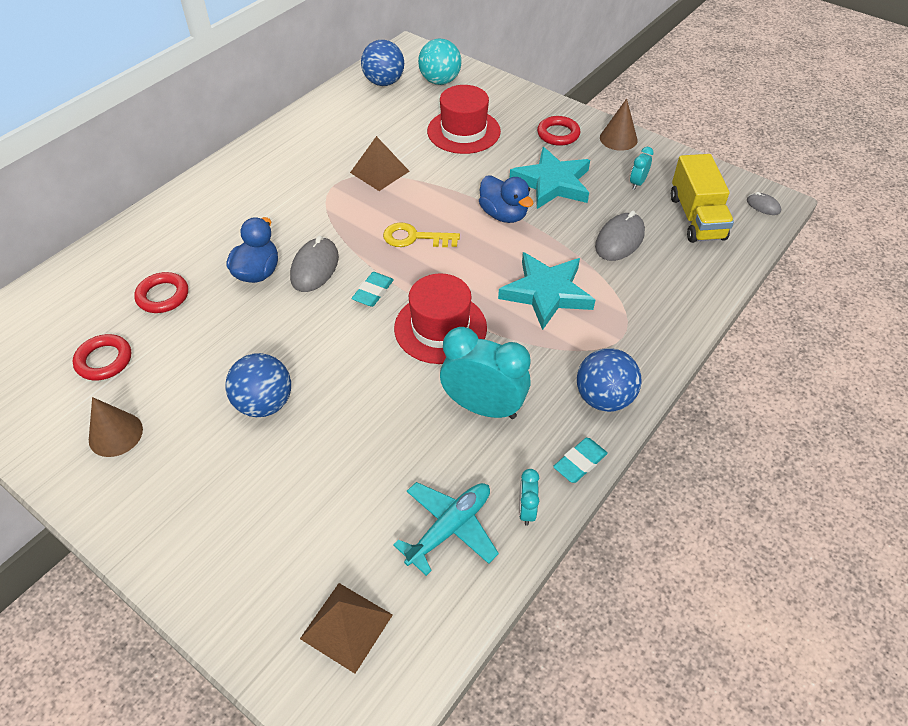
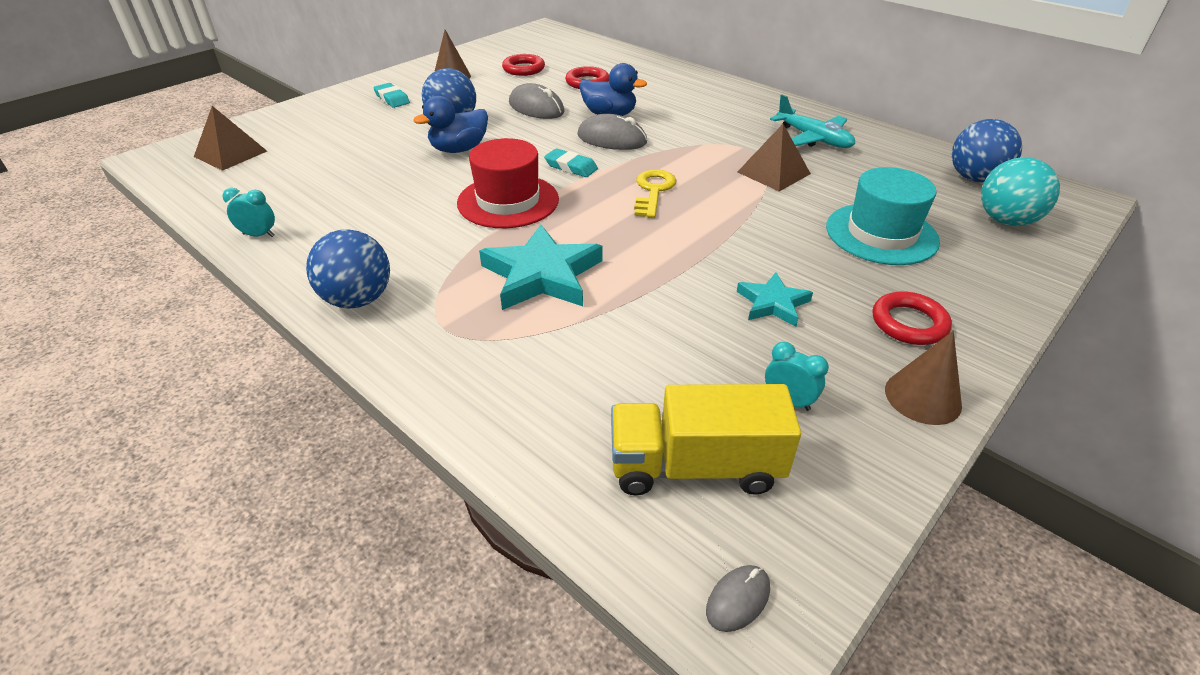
camera: 95 degrees right, 10 degrees down
(450, 528) = (273, 196): turquoise plane -> turquoise plane (813, 139)
(463, 131) = (881, 234): red hat -> turquoise hat
(483, 407) = (391, 220): turquoise clock -> none
(503, 215) = (696, 254): blue duck -> blue duck (459, 149)
(552, 183) = (773, 303): turquoise star -> turquoise star, size x0.57
(580, 462) = (286, 272): turquoise eraser -> turquoise eraser (392, 99)
(619, 240) = (638, 355): grey mouse -> grey mouse (536, 108)

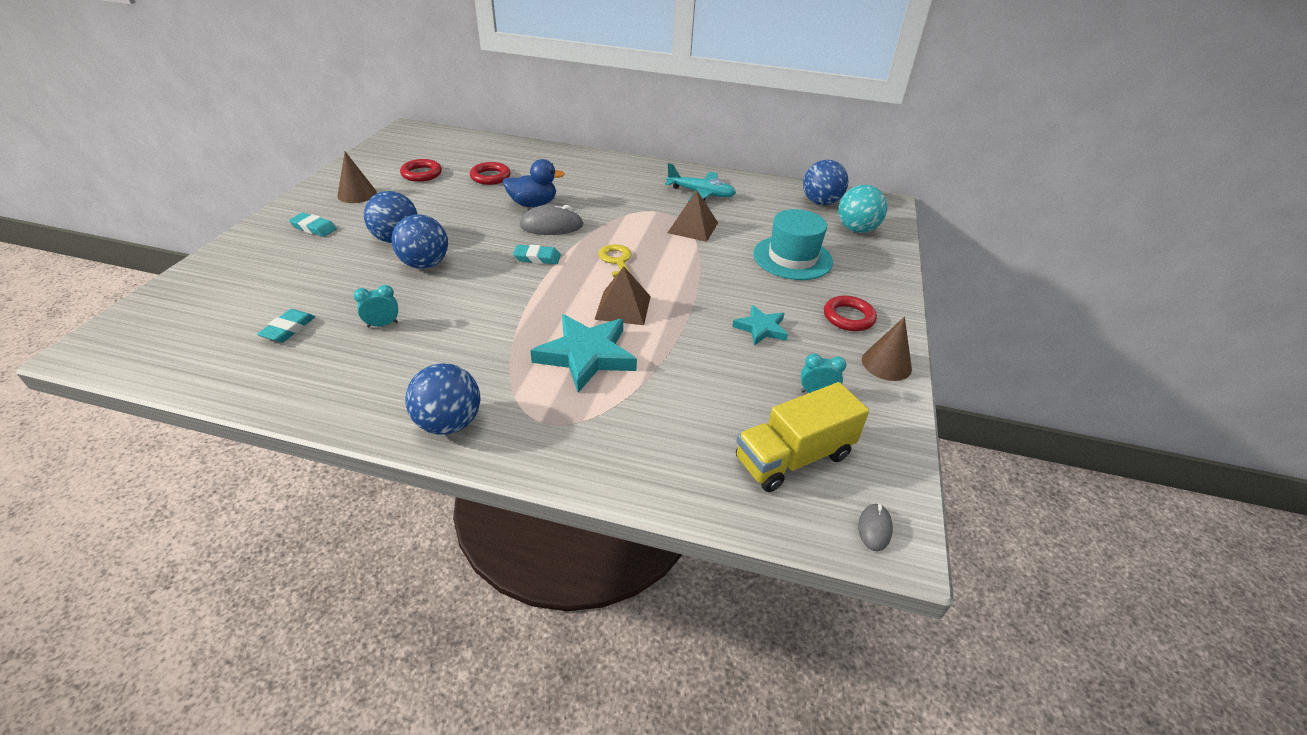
camera: 30 degrees left, 0 degrees up
(230, 154) = (183, 323): brown pyramid -> brown pyramid (623, 307)
(259, 235) = (296, 395): turquoise clock -> turquoise clock (382, 324)
(300, 178) = (288, 329): none -> turquoise eraser
(459, 149) = (425, 264): blue duck -> blue ball
(508, 201) = (508, 301): red hat -> none
(536, 108) = (464, 210): grey mouse -> none

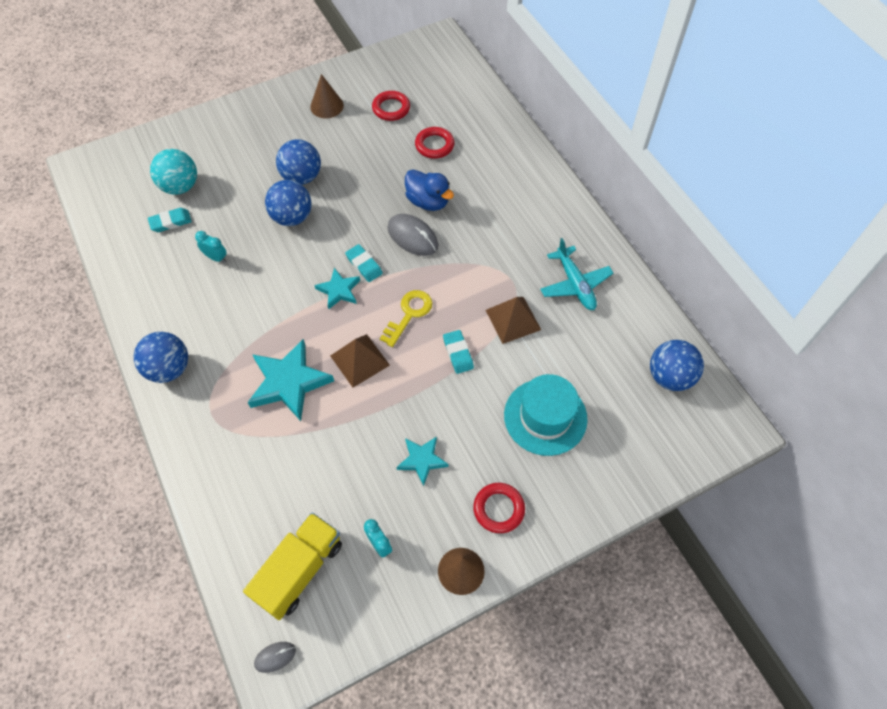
camera: 50 degrees right, 20 degrees up
(314, 228) = (268, 128): turquoise eraser -> turquoise eraser (458, 353)
(539, 281) = (339, 290): none -> turquoise star
(793, 457) = (299, 570): yellow truck -> yellow truck turned 105 degrees clockwise
(856, 229) = (652, 433): turquoise ball -> turquoise ball (180, 186)

